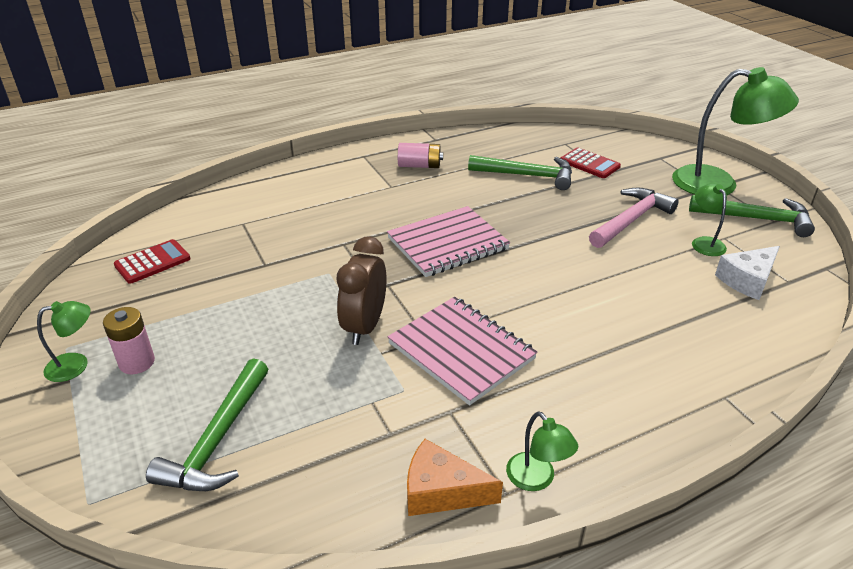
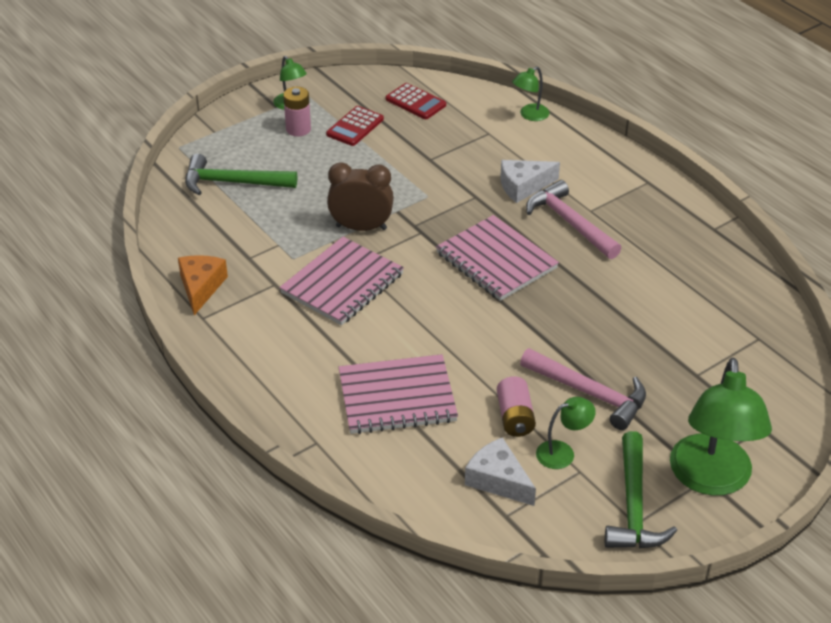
camera: 80 degrees right, 5 degrees up
(340, 215) = (523, 186): none -> white cheese
(405, 198) = (570, 223): none -> pink hammer
(419, 166) = (643, 224): pink battery -> pink battery (515, 417)
(527, 175) = (657, 308): green hammer -> none
(536, 479) = (215, 332): green lamp -> green lamp (529, 115)
(589, 164) = (711, 360): red calculator -> red calculator (355, 127)
(647, 329) = (397, 397): none -> pink notebook

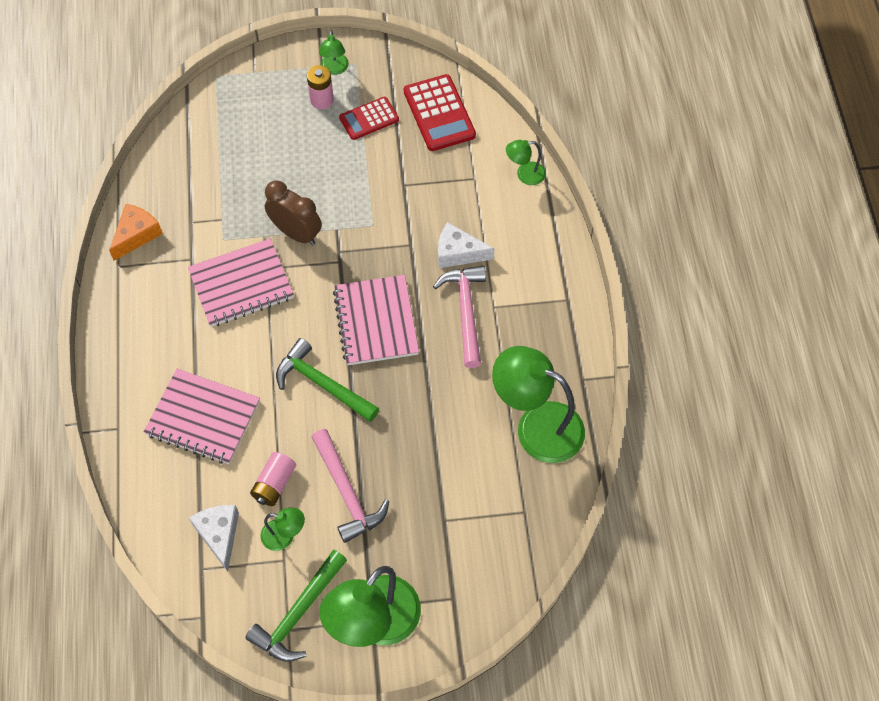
camera: 30 degrees right, 20 degrees up
(233, 182) = (231, 136): green hammer -> green hammer (322, 384)
(415, 102) = (439, 113): red calculator -> red calculator, size x1.55
(708, 275) = (537, 426): none -> green lamp

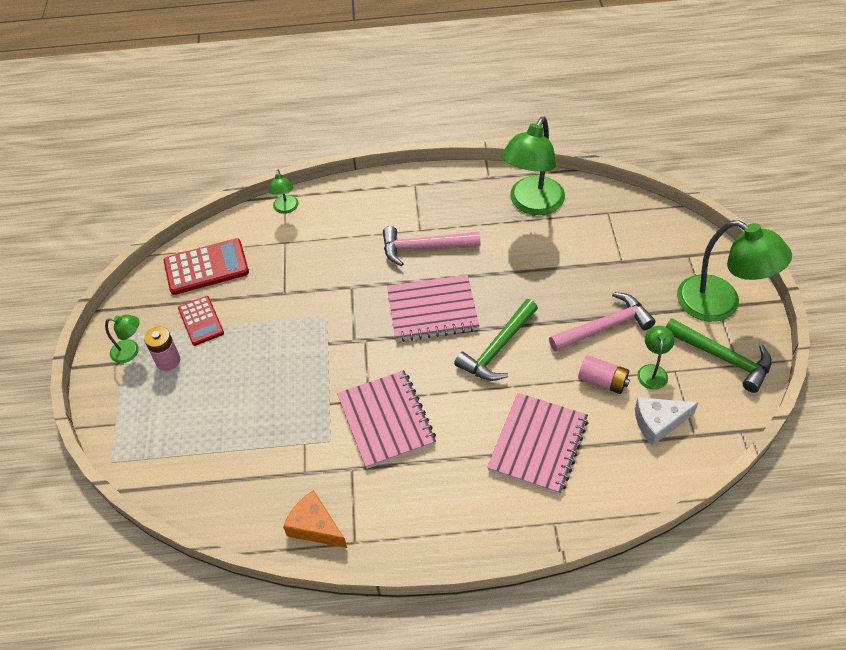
camera: 85 degrees left, 10 degrees down
(296, 233) = (329, 376): brown clock -> none
(458, 253) = (363, 253): white cheese -> none

